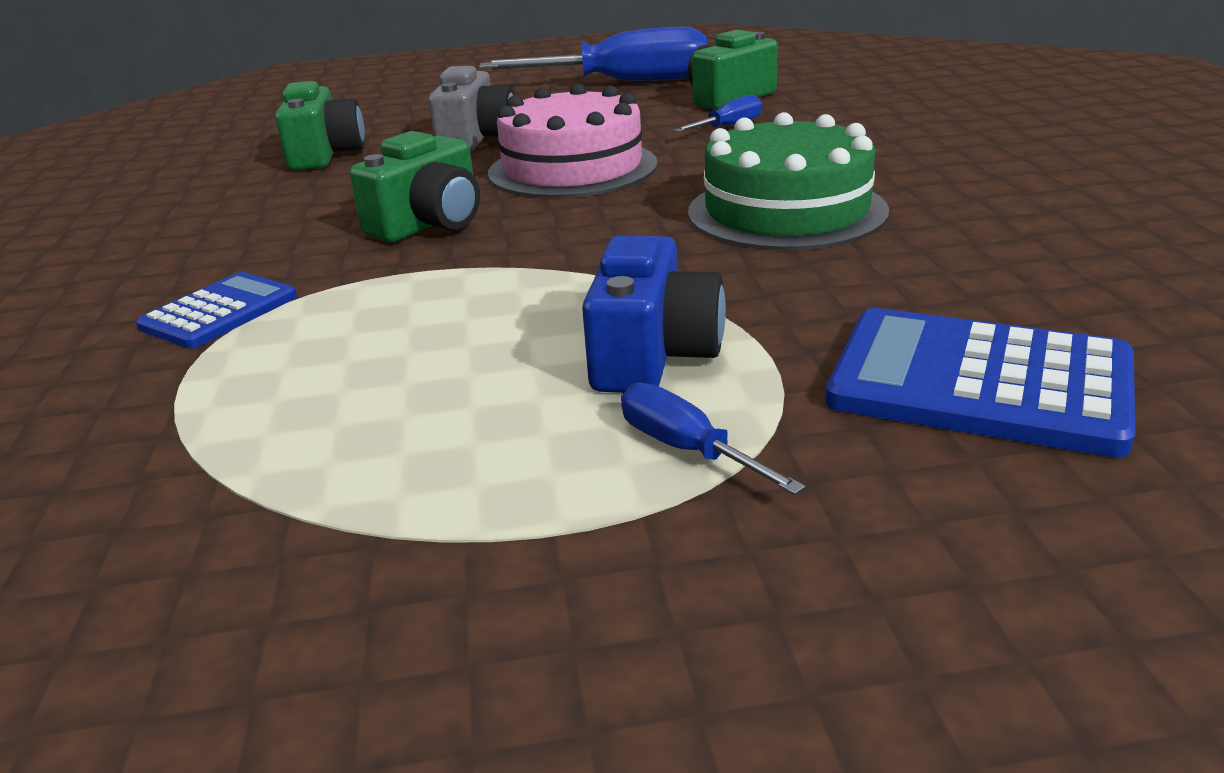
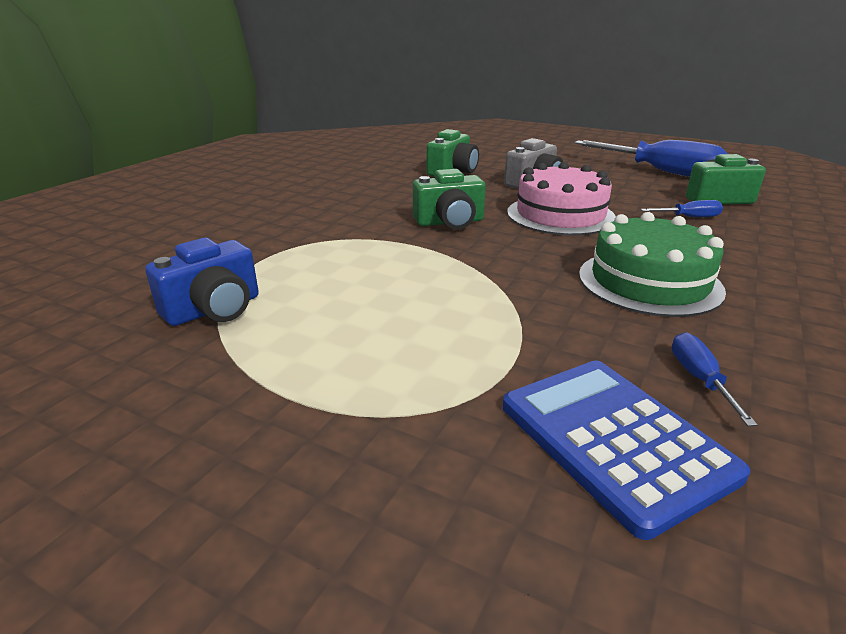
camera: 35 degrees right, 0 degrees up
(219, 312) = (314, 234): blue calculator -> none
(653, 355) = (455, 334): blue camera -> blue camera (214, 309)
(687, 449) = (400, 391): blue screwdriver -> blue screwdriver (699, 379)

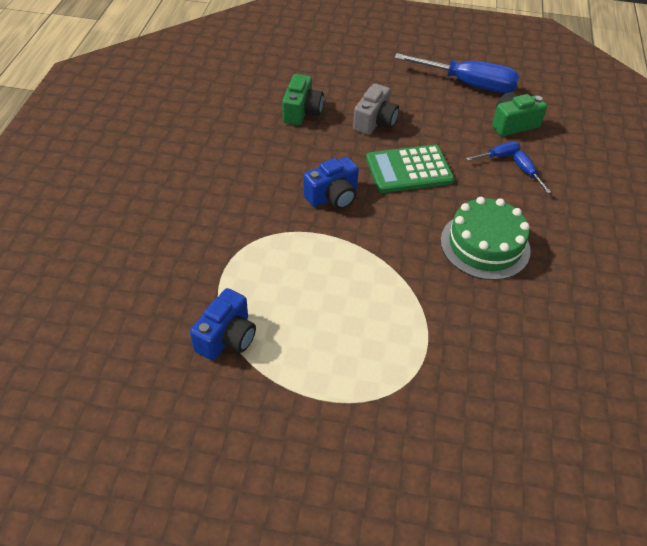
camera: 20 degrees left, 20 degrees up
(450, 222) = (333, 196): green camera -> blue camera
(560, 215) = (409, 170): pink cake -> green calculator
(614, 440) = (491, 385): blue calculator -> none
(699, 379) = (524, 331): blue screwdriver -> blue screwdriver (526, 172)

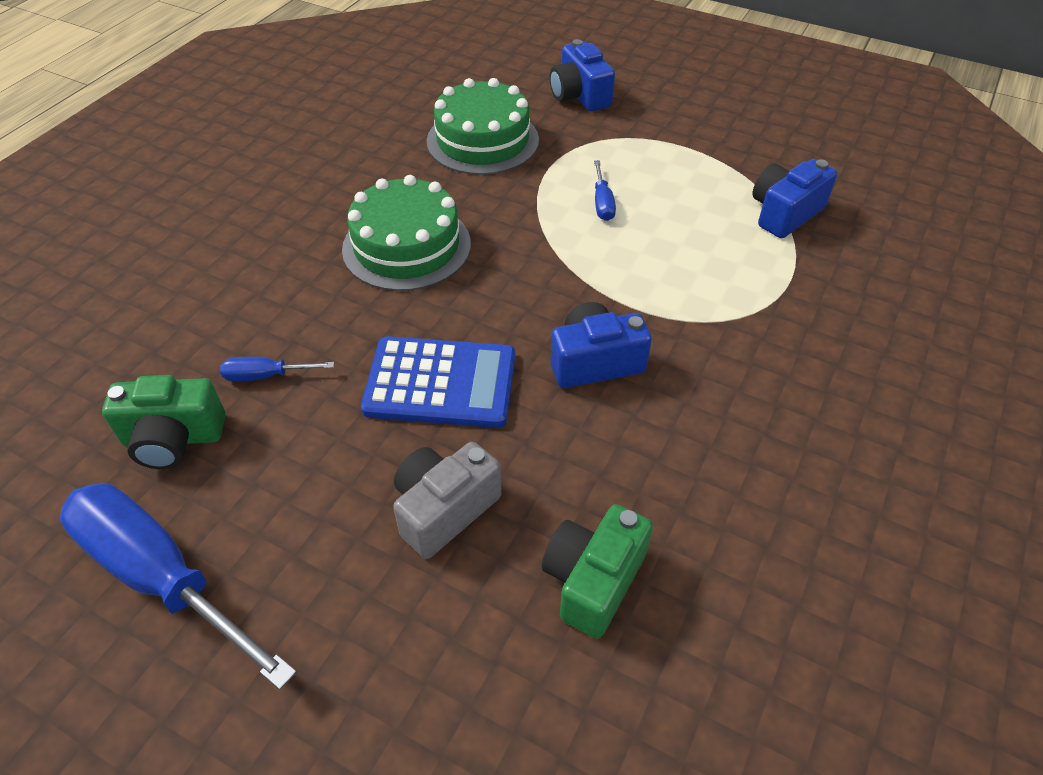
camera: 160 degrees left, 0 degrees up
(409, 170) = (440, 383): green calculator -> blue calculator
(445, 453) = (579, 95): none -> blue camera
(498, 361) = (482, 140): none -> green cake
(526, 172) = (247, 335): blue screwdriver -> blue screwdriver (602, 203)

